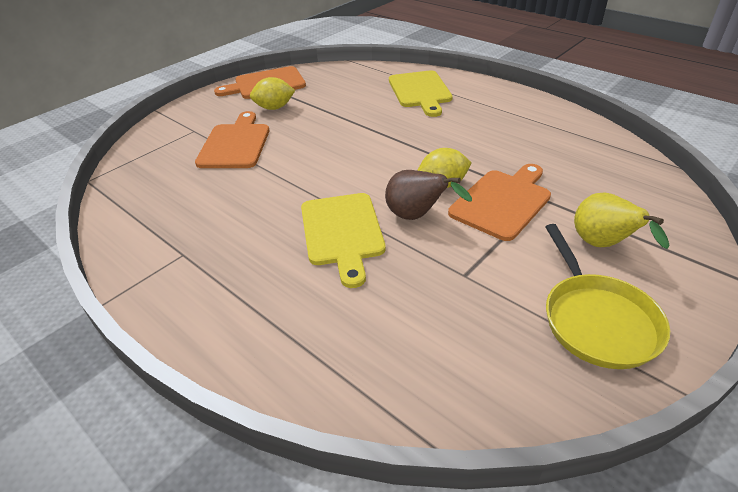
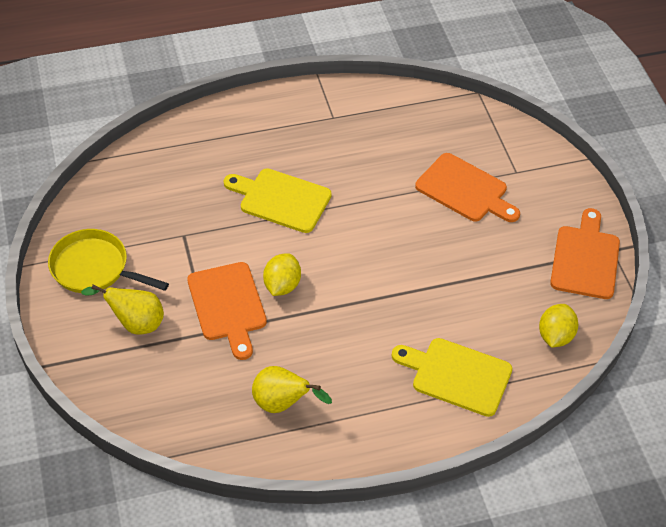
camera: 120 degrees right, 10 degrees up
(274, 108) = (518, 242): yellow lemon -> yellow lemon (555, 336)
(417, 216) = (259, 247): brown pear -> none
(542, 137) = (282, 404): none -> yellow pear

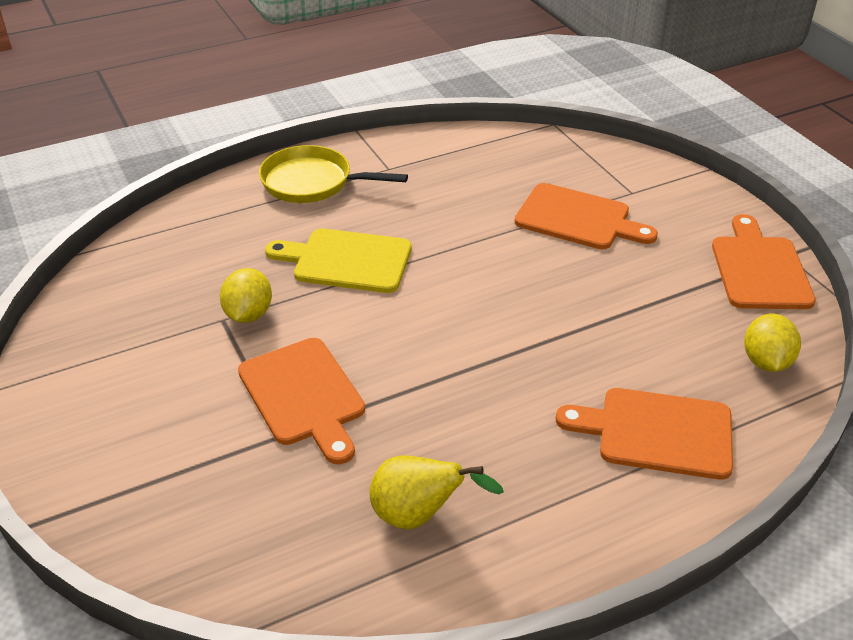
camera: 10 degrees left, 10 degrees down
(94, 268) = (98, 379): yellow pan -> yellow pan (312, 182)
(135, 323) = (169, 441): yellow pear -> none
(282, 285) = (375, 359): yellow lemon -> yellow lemon (248, 314)
(457, 375) = (657, 432): yellow cutting board -> orange cutting board

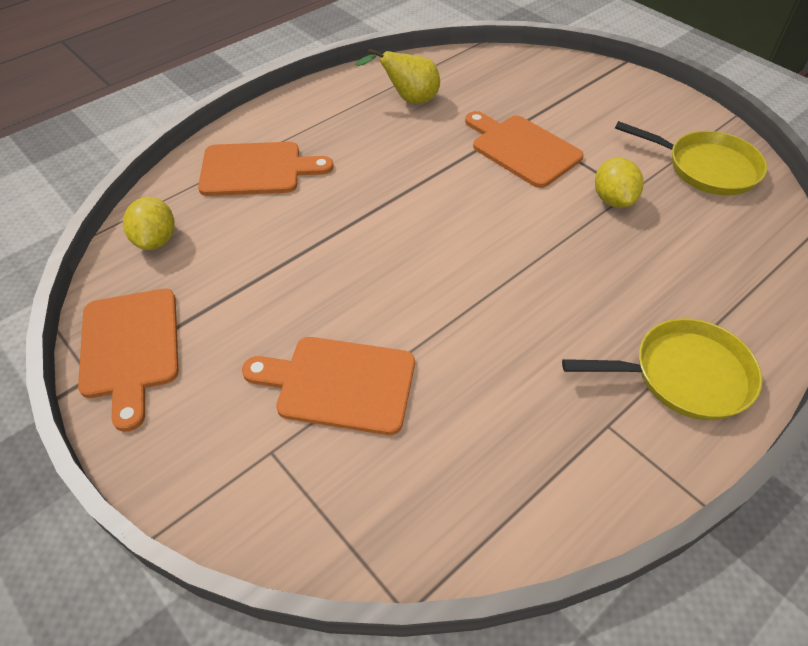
camera: 165 degrees right, 10 degrees up
(112, 330) = (706, 168): none -> yellow pan
(346, 260) = (568, 270): yellow cutting board -> none

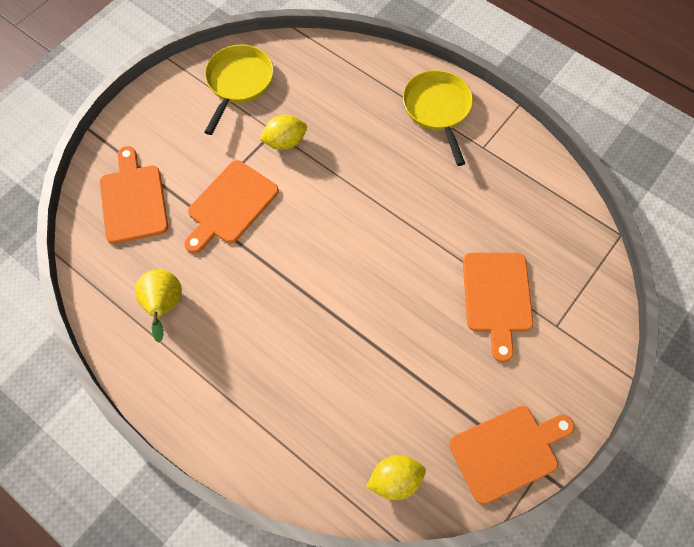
camera: 100 degrees left, 15 degrees up
(257, 169) = (288, 421): orange cutting board -> orange cutting board (133, 200)

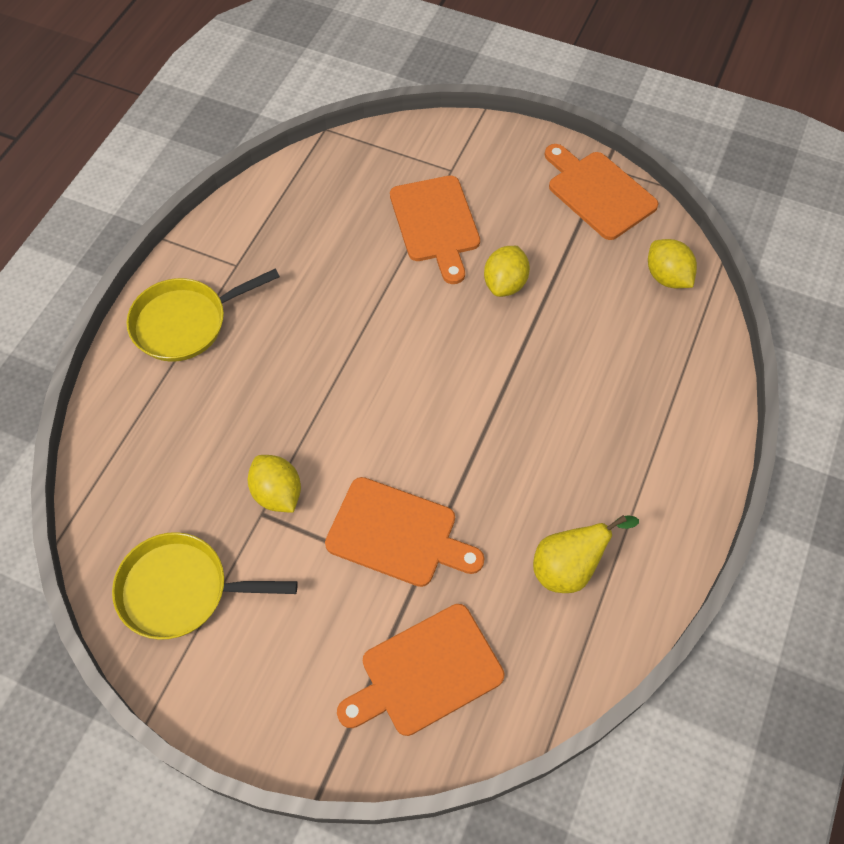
camera: 105 degrees left, 5 degrees down
(421, 335) = (505, 284): none -> yellow lemon
(497, 297) = (435, 224): orange cutting board -> orange cutting board turned 90 degrees clockwise

